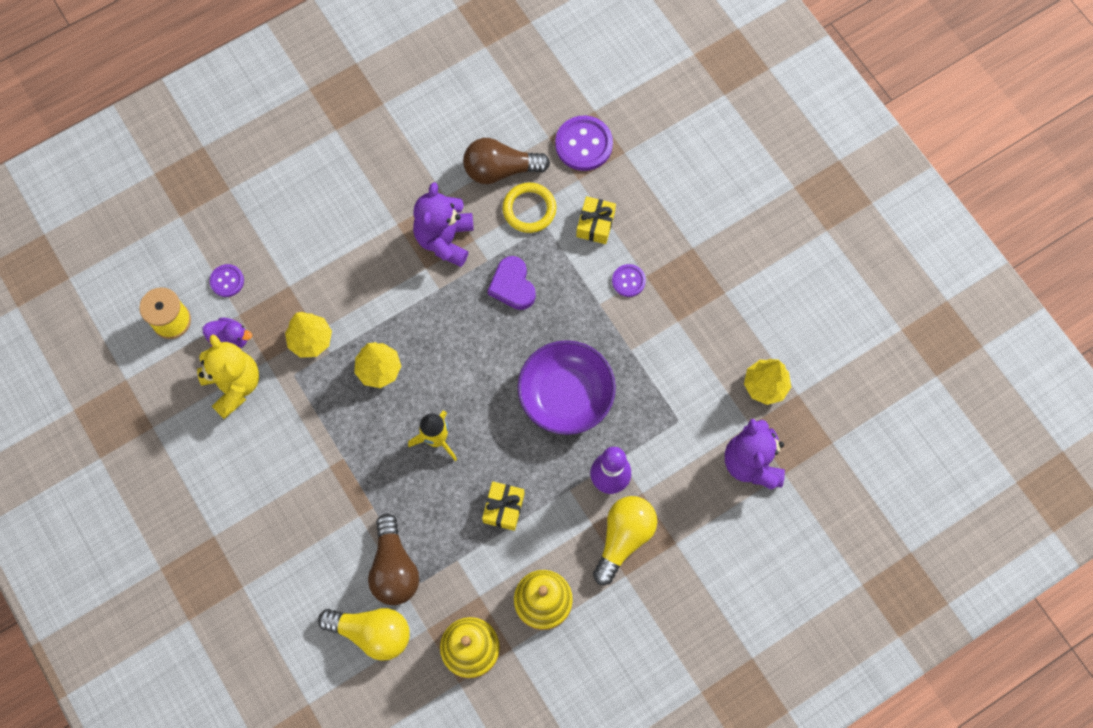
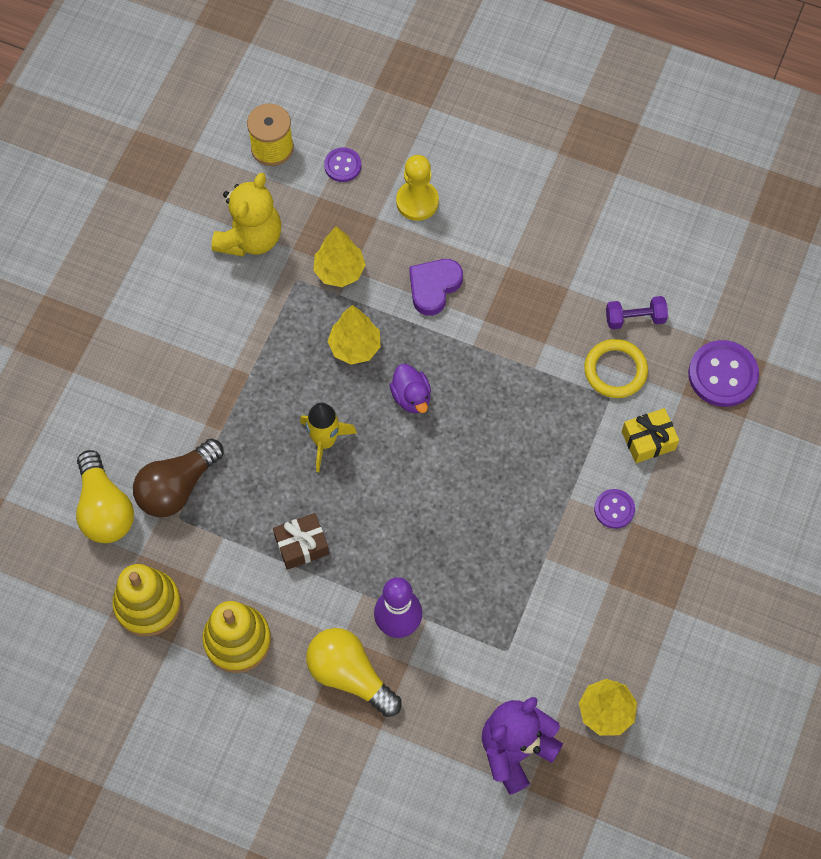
camera: 55 degrees right, 5 degrees down
(230, 339) = (291, 206): purple duck -> purple duck (411, 397)
(298, 249) = (417, 201): none -> yellow pawn
(445, 239) = (525, 317): purple teddy bear -> none
(500, 170) = (635, 318): brown light bulb -> purple dumbbell
(503, 508) = (301, 545): yellow gift -> brown gift
(512, 286) = (526, 407): purple heart -> purple heart (434, 287)
(566, 395) = (453, 528): purple bowl -> none
(623, 538) = (350, 675): yellow light bulb -> yellow light bulb turned 135 degrees counterclockwise

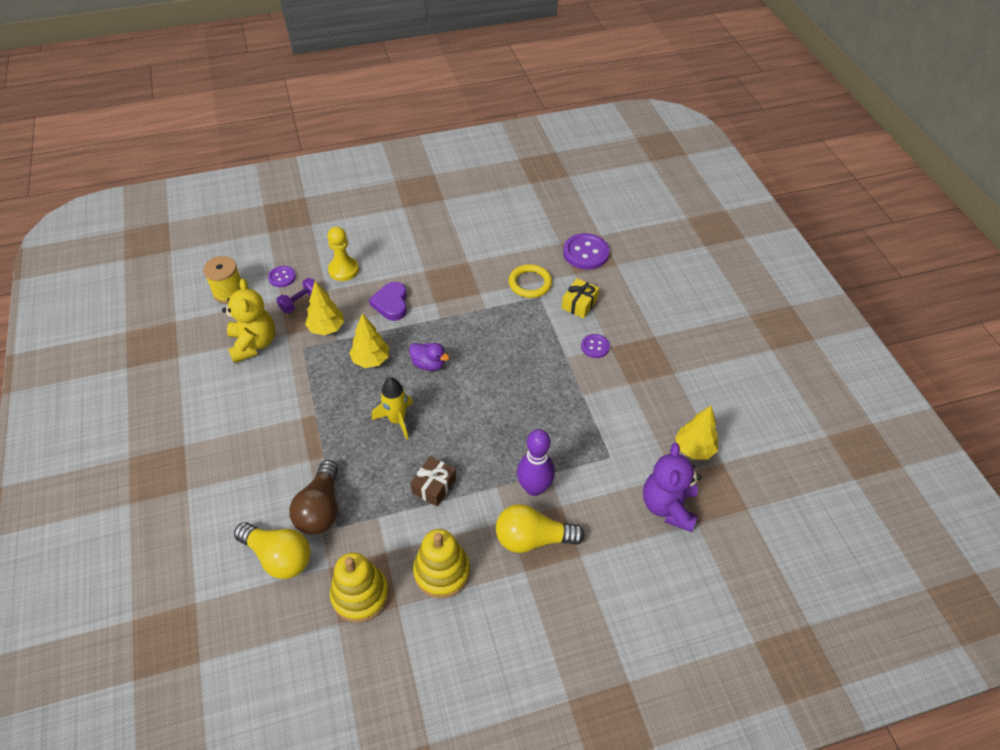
camera: 40 degrees left, 15 degrees down
(635, 318) = (516, 255): purple dumbbell -> purple dumbbell (300, 302)

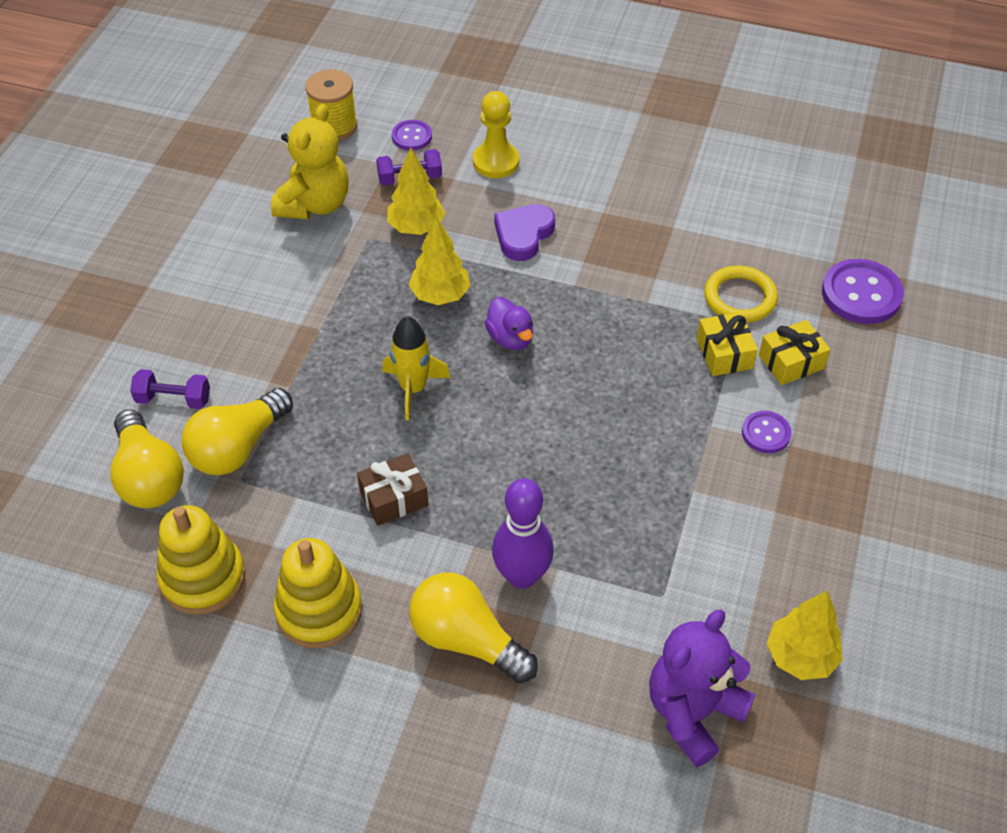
camera: 35 degrees right, 0 degrees up
(257, 503) = (173, 399): none -> purple dumbbell
(320, 508) = (238, 447): brown light bulb -> yellow light bulb
(544, 316) = (724, 353): none -> yellow gift

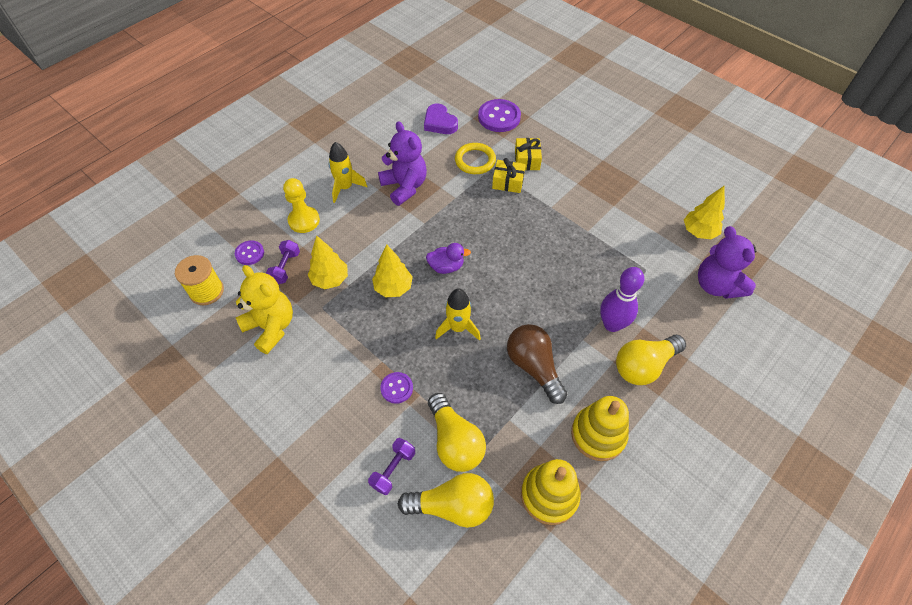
camera: 65 degrees left, 5 degrees up
(393, 498) = (534, 367): brown gift -> brown light bulb
(523, 235) = (372, 230): purple heart -> purple heart (440, 123)
(581, 177) = (345, 187): none -> yellow rocket
(627, 238) = (404, 187): none -> purple teddy bear
(766, 433) = (566, 188): purple button -> purple button (396, 388)

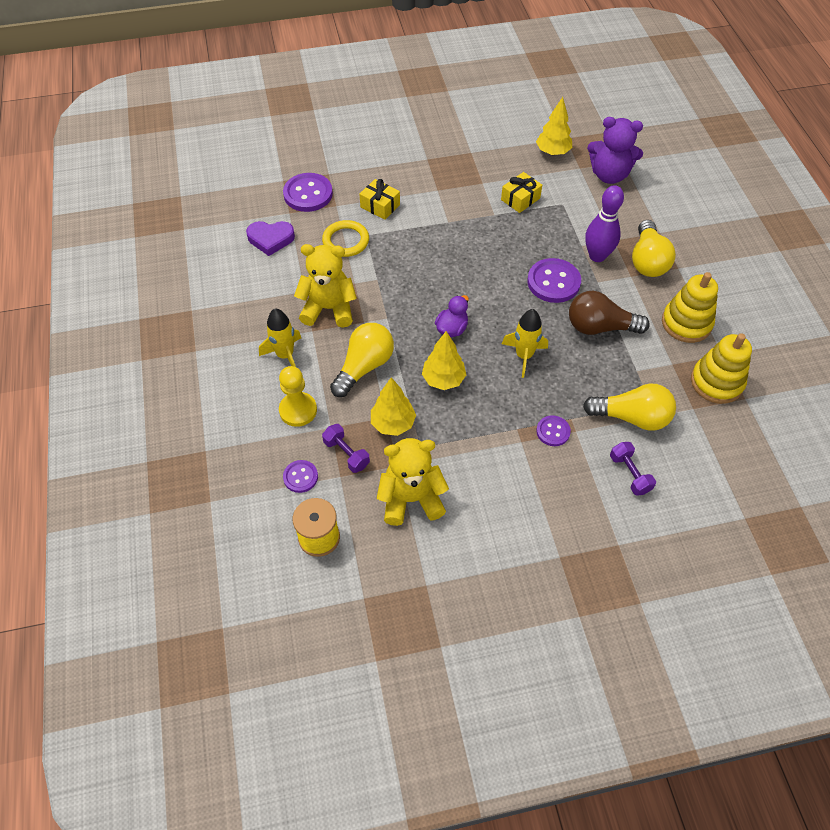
camera: 55 degrees left, 0 degrees up
(404, 187) = (328, 309): purple teddy bear -> yellow teddy bear
(452, 506) = (687, 449): yellow light bulb -> yellow light bulb (364, 367)
(508, 182) = (393, 233): yellow gift -> yellow gift (520, 199)
(553, 308) = (553, 282): none -> purple button

